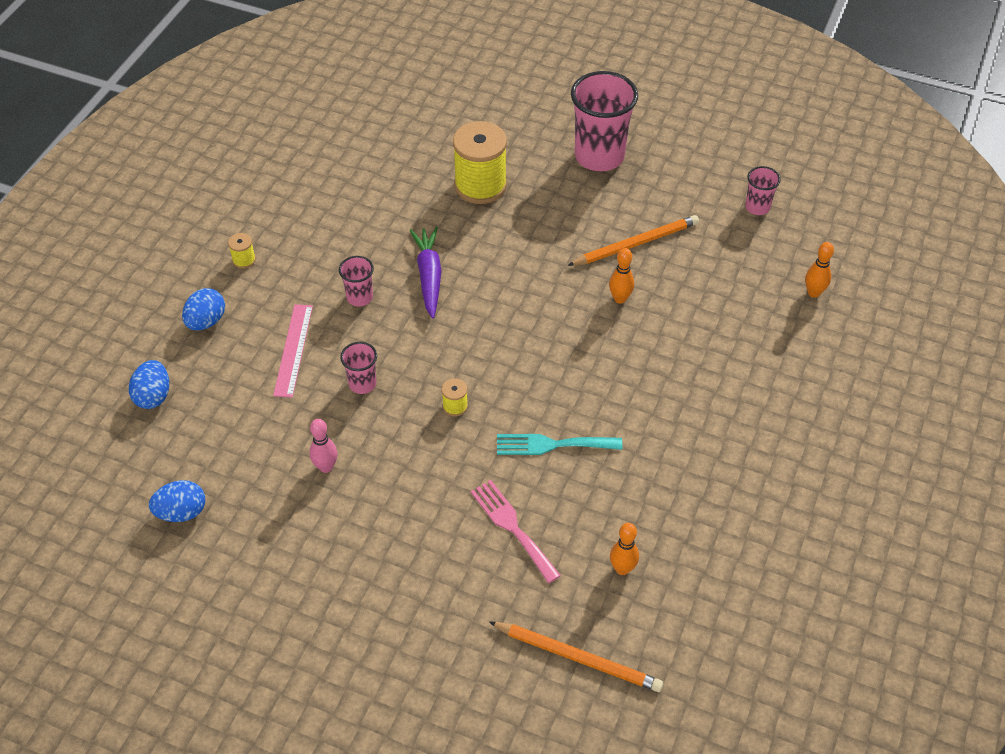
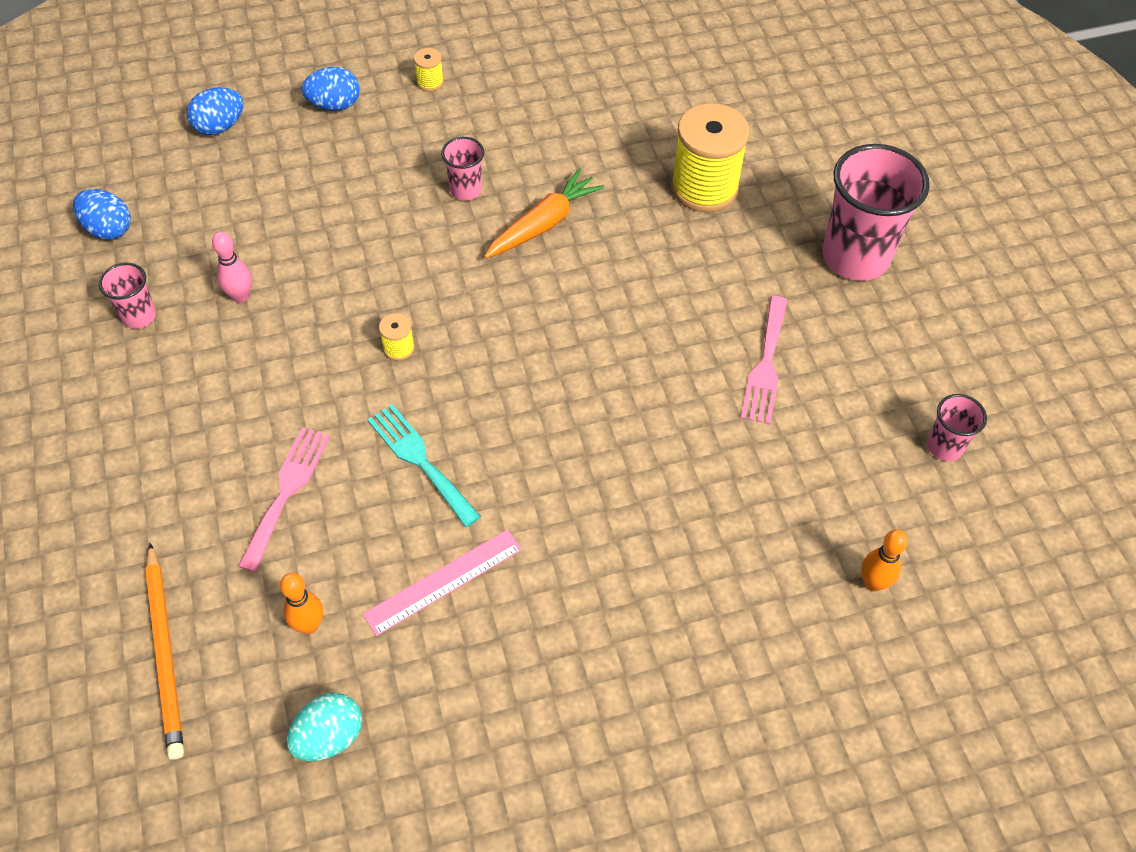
camera: 50 degrees right, 5 degrees up
(293, 350) = (357, 184): pink ruler -> pink ruler (443, 582)
(362, 384) = (362, 259): pink cup -> pink cup (139, 316)
(429, 276) = (543, 223): purple carrot -> orange carrot
(620, 298) = (673, 398): orange bowling pin -> none
(636, 243) = (765, 365): orange pencil -> pink fork
(708, 600) = (329, 737): none -> turquoise egg

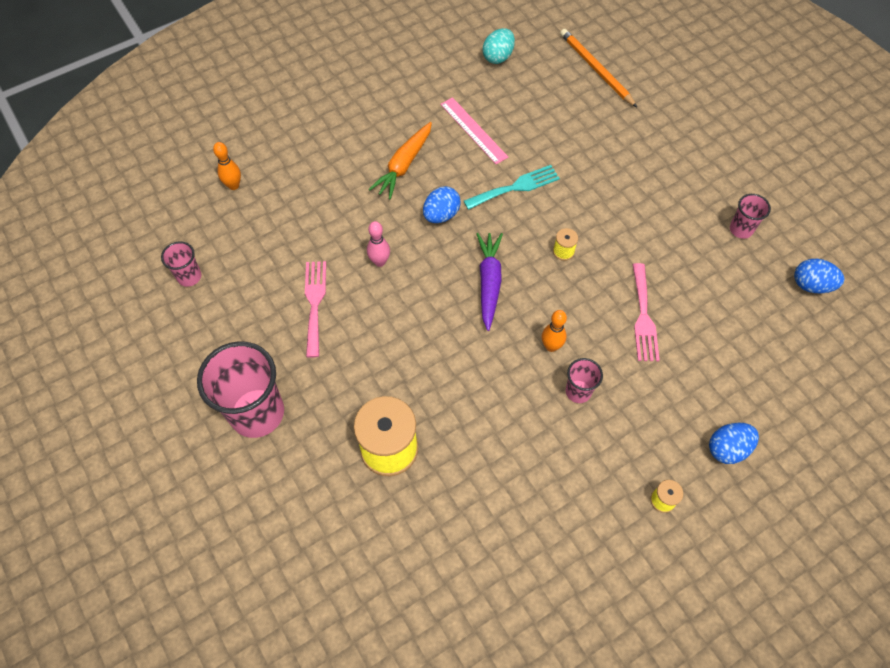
camera: 165 degrees right, 5 degrees up
(220, 126) = (802, 398): blue egg -> blue egg (441, 215)
(240, 296) = (687, 260): pink bowling pin -> pink bowling pin (380, 262)
(287, 491) = (582, 152): pink fork -> pink fork (643, 317)
(309, 625) = (533, 96): orange bowling pin -> orange bowling pin (551, 346)
(420, 460) = (515, 187): turquoise fork -> turquoise fork turned 60 degrees counterclockwise
(443, 582) = (473, 130): pink ruler -> pink ruler turned 75 degrees counterclockwise
(519, 334) = (489, 282): none -> purple carrot
(543, 223) = (506, 377): orange carrot -> orange carrot (404, 165)

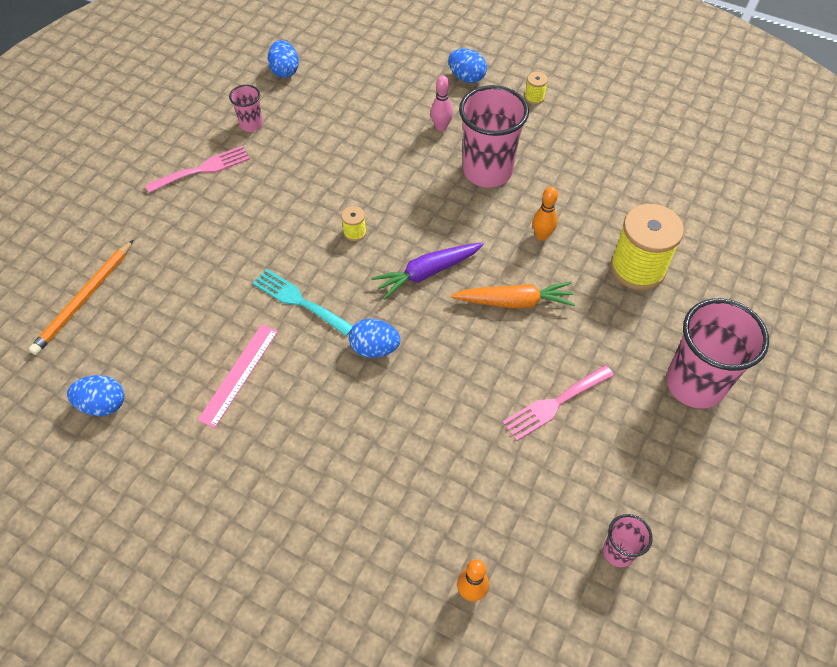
camera: 120 degrees left, 5 degrees down
(380, 262) = (467, 373): pink bowling pin -> pink bowling pin (441, 127)
(404, 165) = (329, 418): orange carrot -> orange carrot (514, 302)
(498, 57) = (103, 404): turquoise egg -> blue egg
(551, 346) = (460, 203): orange bowling pin -> orange bowling pin (542, 236)
(578, 391) = (487, 171): pink cup -> pink cup, size x2.06
(643, 317) = (387, 156): pink fork -> pink fork (203, 169)

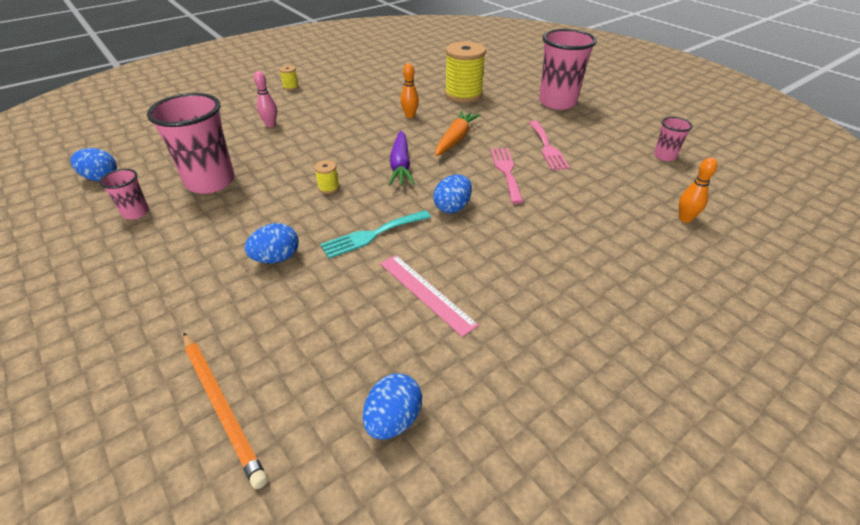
camera: 65 degrees left, 15 degrees down
(203, 169) = (149, 258): pink fork -> pink fork (506, 172)
(466, 77) = (238, 103): blue egg -> blue egg (276, 258)
(487, 171) = (333, 119): pink cup -> pink cup (210, 182)

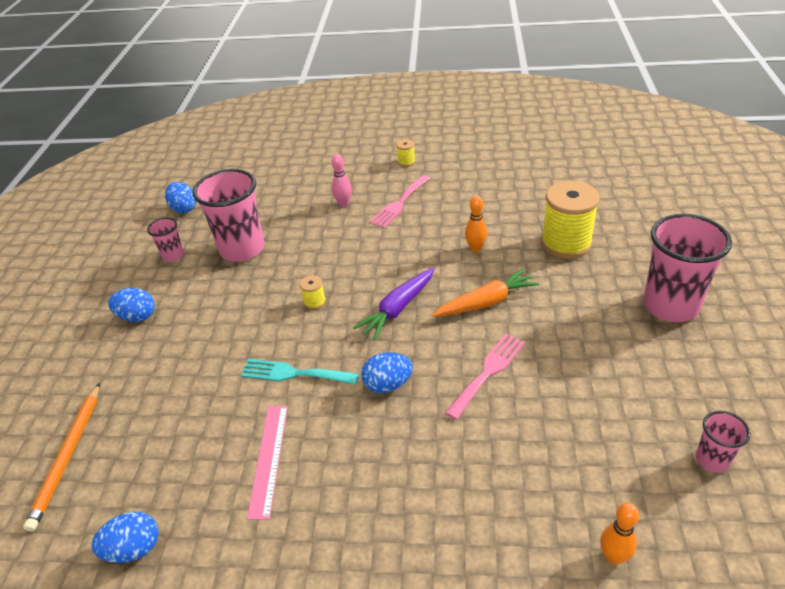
camera: 45 degrees right, 0 degrees up
(276, 258) = (210, 353): blue egg -> blue egg (137, 316)
(547, 147) = (573, 365): pink fork -> pink fork (399, 203)

